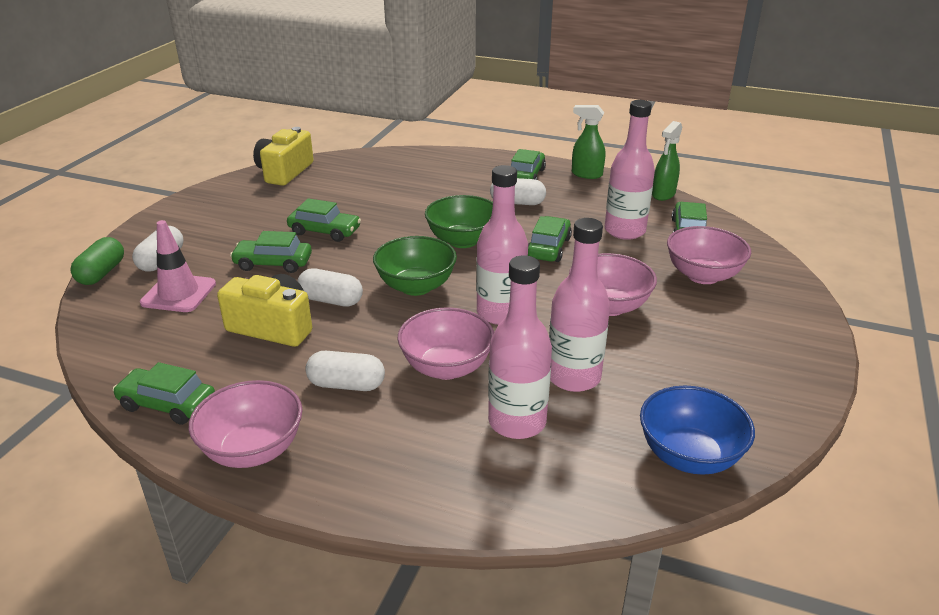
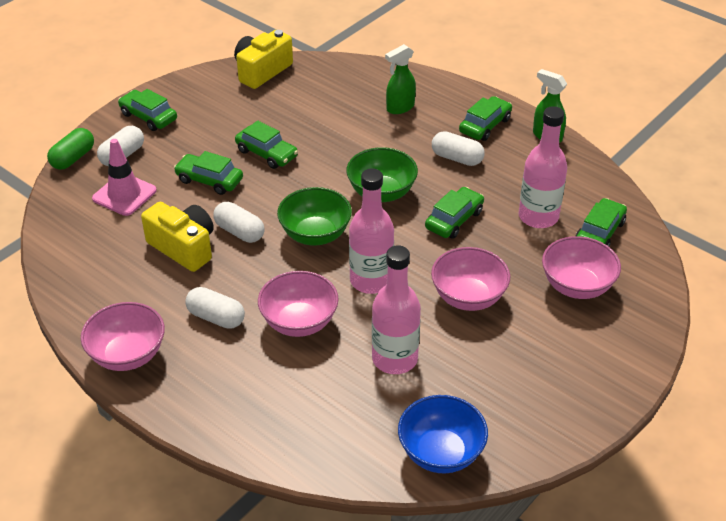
camera: 20 degrees right, 10 degrees up
(167, 404) = (83, 299): green car -> green car (148, 117)
(517, 422) = (327, 386): pink bottle -> none
(663, 194) = (607, 180): green spray bottle -> green spray bottle (400, 108)

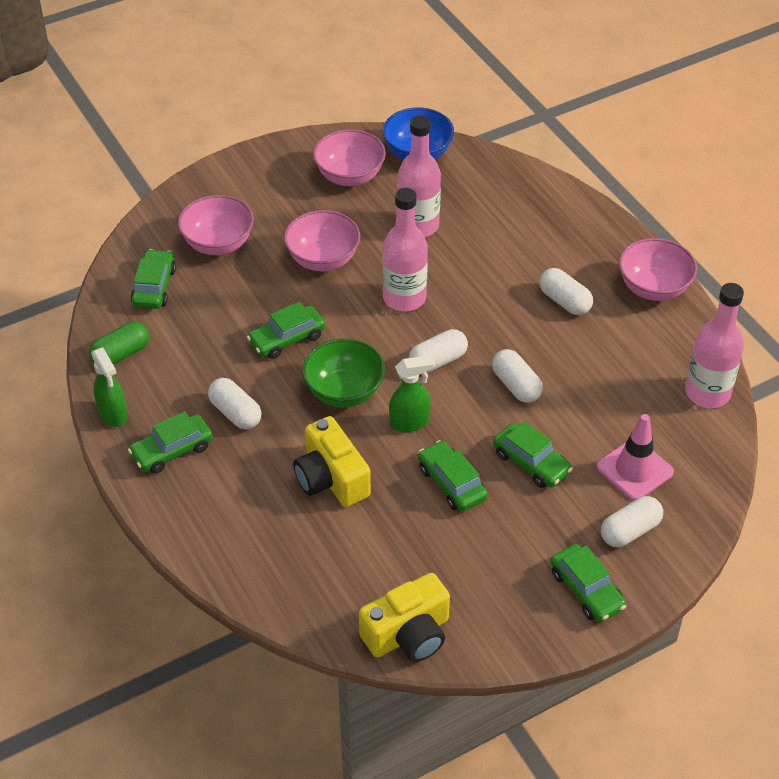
camera: 160 degrees left, 5 degrees up
(73, 158) = (693, 544): green capsule -> green capsule (121, 354)
(183, 247) = (580, 383): yellow camera -> yellow camera (331, 478)
(299, 322) = (488, 277): pink bowl -> pink bowl (349, 176)
(315, 234) = (437, 361): green bowl -> white capsule
(400, 108) = (256, 509): green spray bottle -> green spray bottle (410, 422)
(538, 217) = (200, 319): pink bottle -> pink bottle (707, 393)
(599, 232) = (154, 287): green car -> green car turned 135 degrees clockwise

